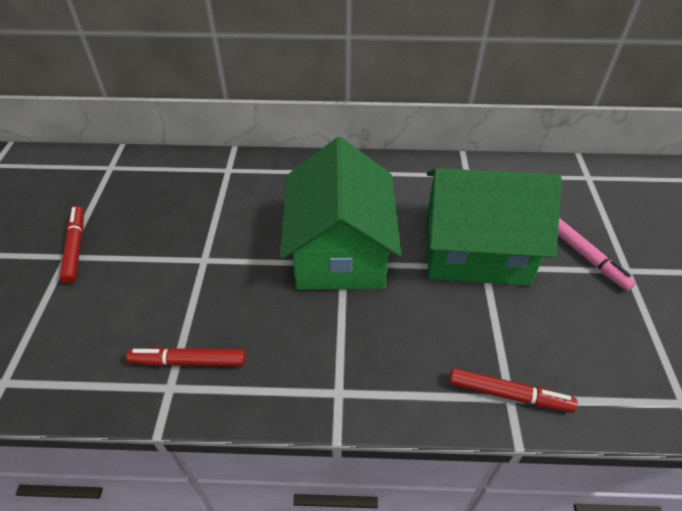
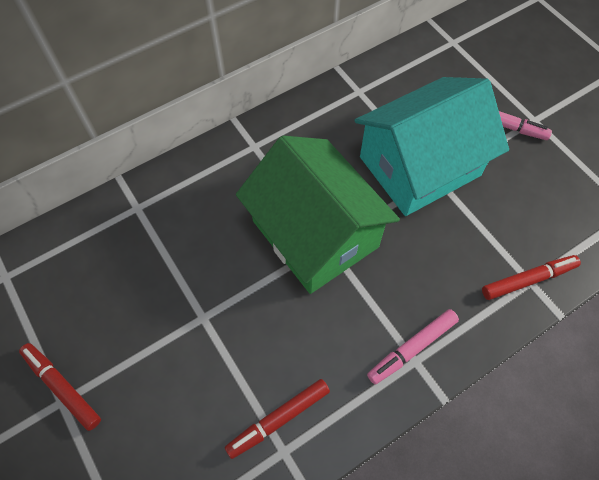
camera: 35 degrees left, 15 degrees up
(345, 381) = (412, 348): none -> pink marker
(475, 250) = (419, 166): green house -> turquoise house

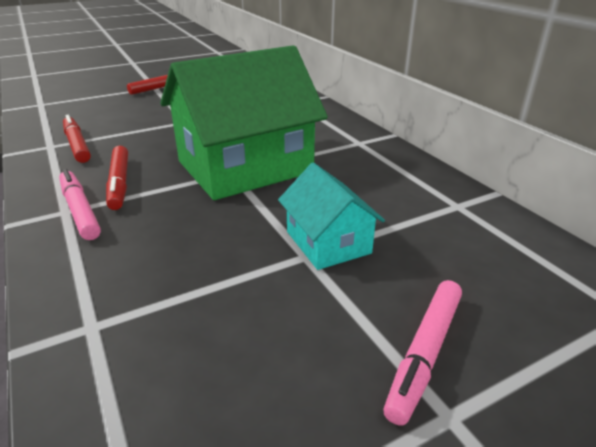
camera: 95 degrees right, 30 degrees down
(419, 166) = (328, 242): turquoise house -> turquoise house, size x0.50
(527, 280) = (96, 324): red marker -> red marker (119, 183)

